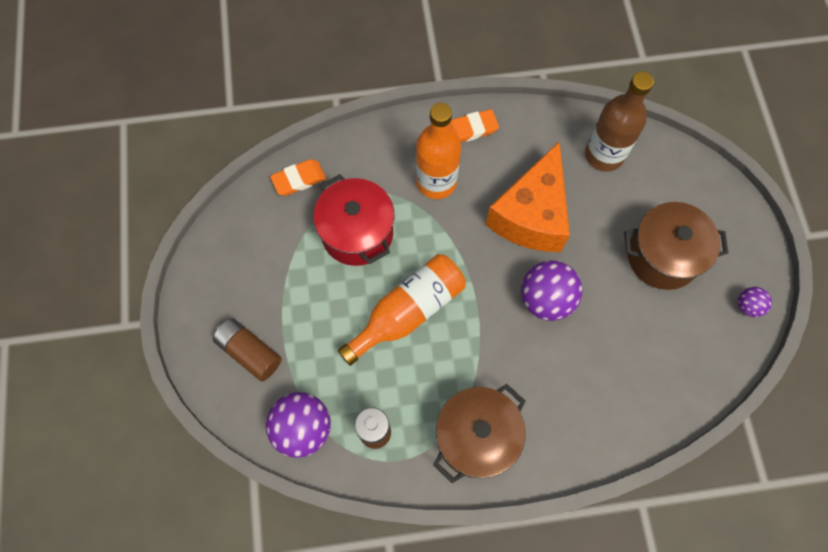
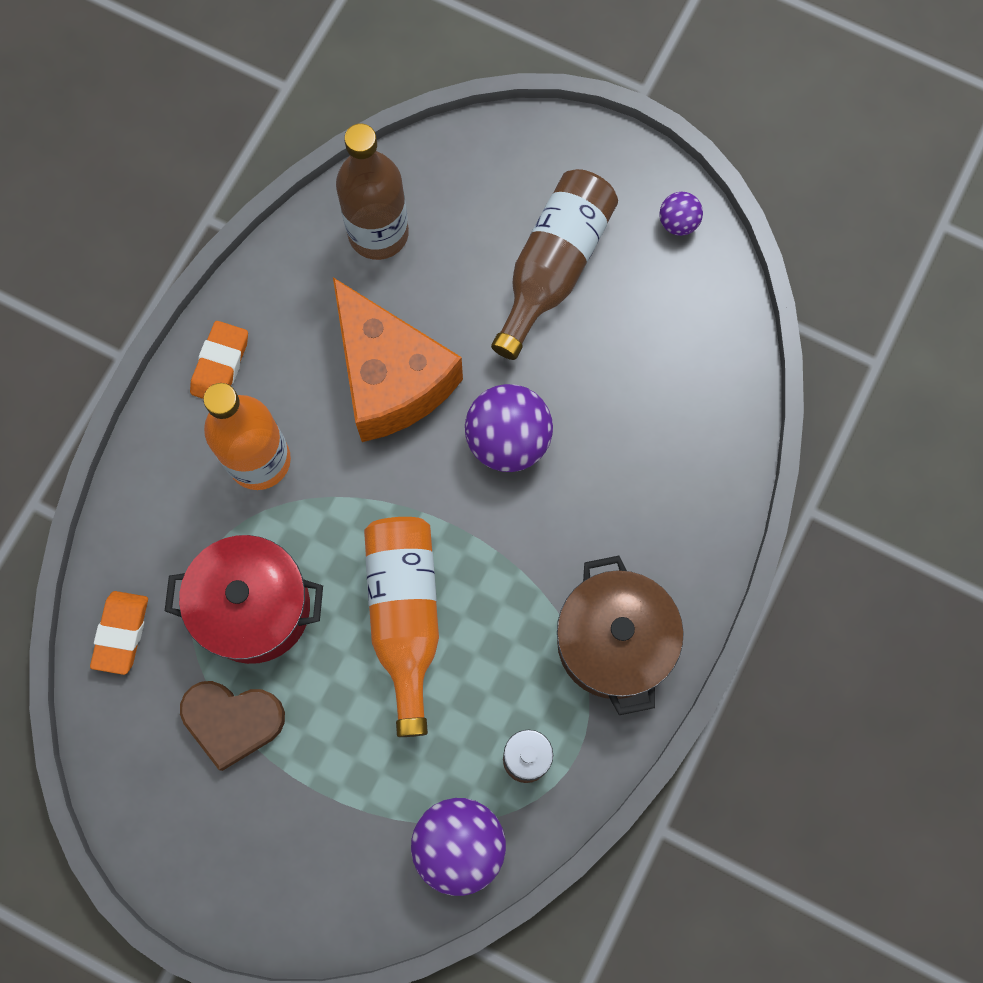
camera: 55 degrees left, 5 degrees up
(249, 352) = (314, 851): brown battery -> none
(290, 263) = (232, 721): none -> brown heart
(662, 256) = (553, 267): brown pot -> brown bottle

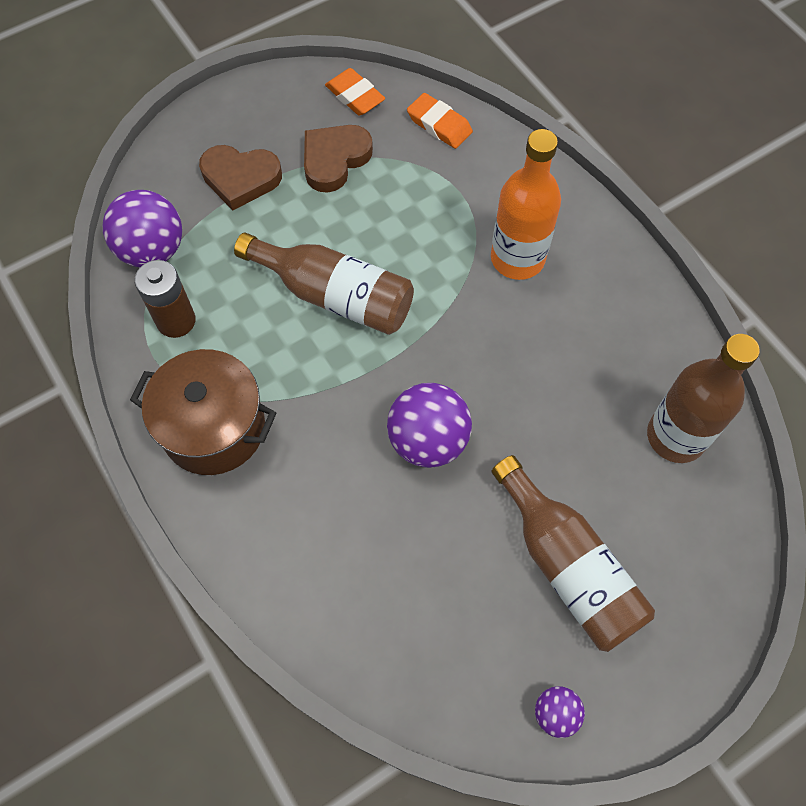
camera: 120 degrees right, 10 degrees down
(220, 365) = (613, 267): orange eraser -> orange eraser (355, 96)
(254, 608) = (405, 206): red pot -> none
(314, 811) = (240, 178): none -> brown heart
(390, 378) = (534, 380): orange cheese -> none
(405, 616) = (334, 295): orange bottle -> brown bottle

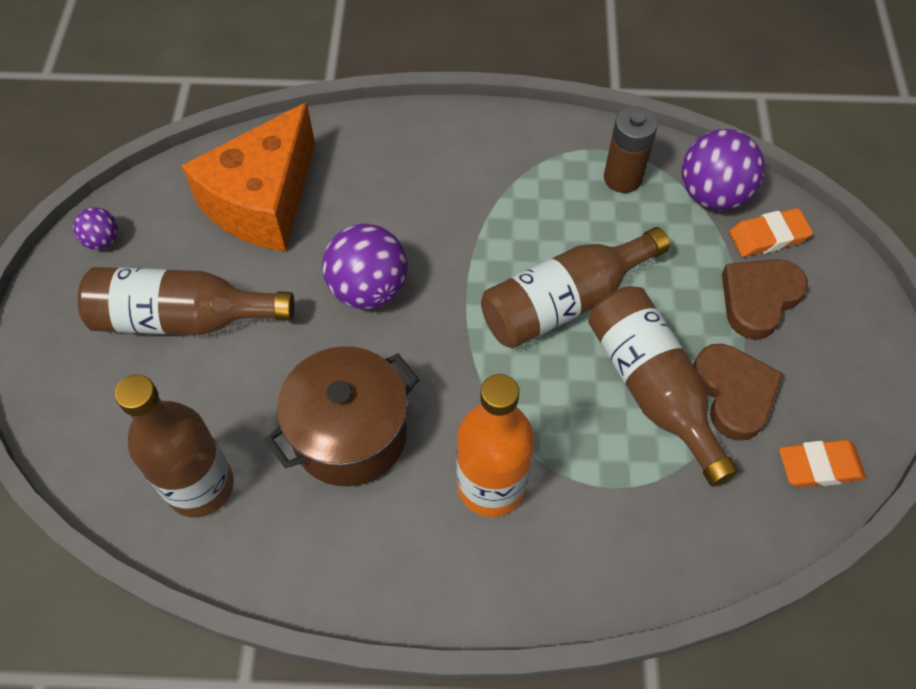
camera: 125 degrees right, 5 degrees down
(214, 428) = (500, 157): brown pot -> brown pot (350, 434)
(367, 206) = (652, 388): none -> brown bottle
(405, 597) = (263, 202): none -> orange cheese
(439, 125) = (723, 528): orange eraser -> orange eraser (768, 236)

